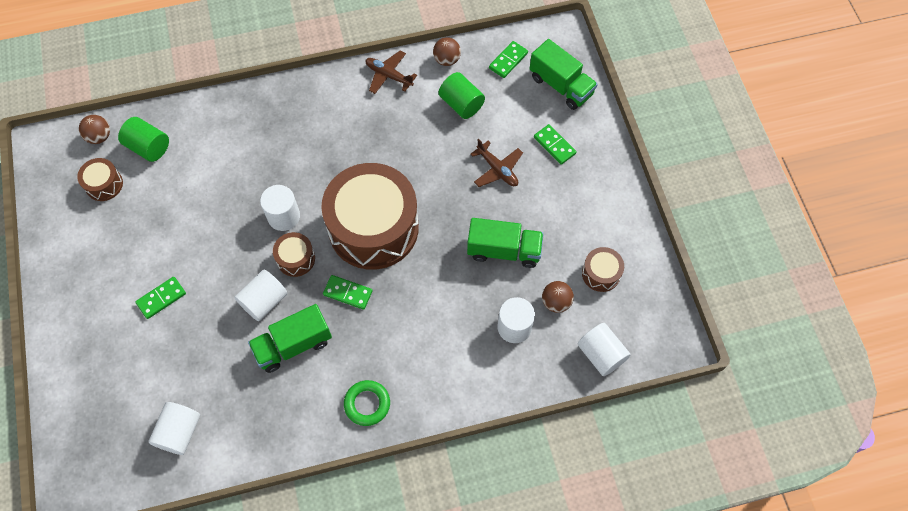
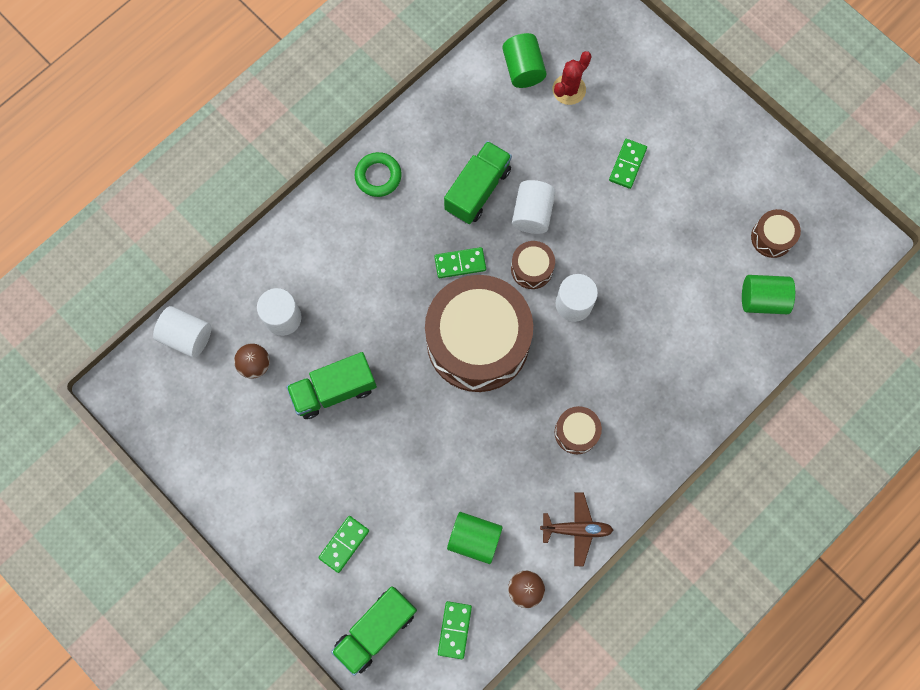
camera: 150 degrees right, 10 degrees up
(99, 137) = (820, 282): brown ball -> none
(156, 390) = (569, 89): none -> red cactus
(179, 432) = (523, 69): white cylinder -> green cylinder
(497, 169) = (390, 479): brown plane -> none
(554, 145) = (344, 544): green domino -> green domino turned 75 degrees counterclockwise
(561, 85) = (376, 630): green truck -> green truck turned 60 degrees counterclockwise
(601, 273) = (224, 419): brown drum -> brown drum (576, 432)

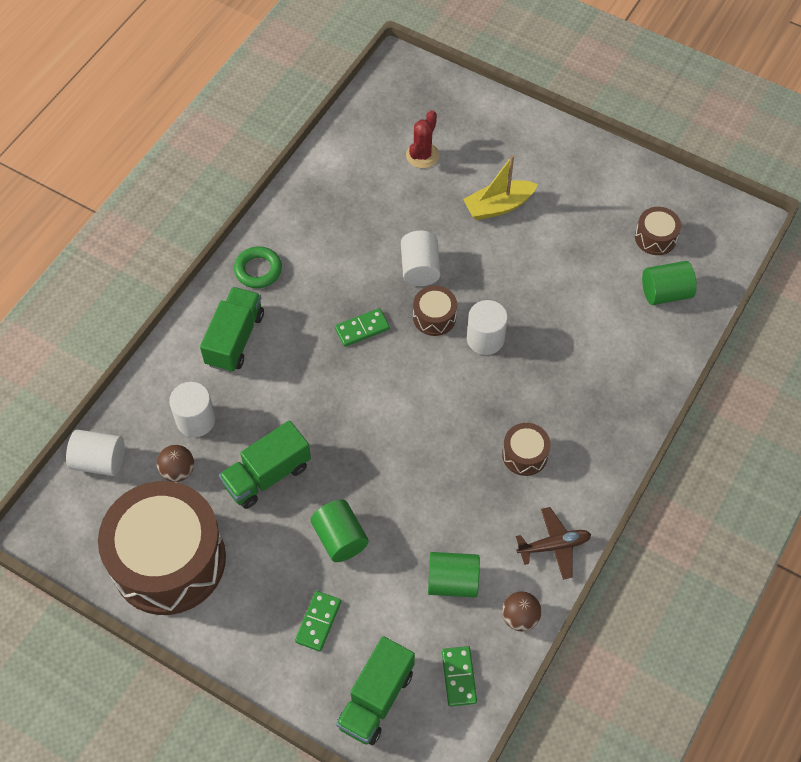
camera: 15 degrees left, 15 degrees down
(477, 190) = (360, 260): green truck -> green truck (235, 339)
(478, 341) = (401, 395): brown drum -> brown drum (168, 560)
(523, 69) = (373, 147): green cylinder -> green cylinder (340, 538)
(627, 164) = (498, 206): green domino -> yellow boat

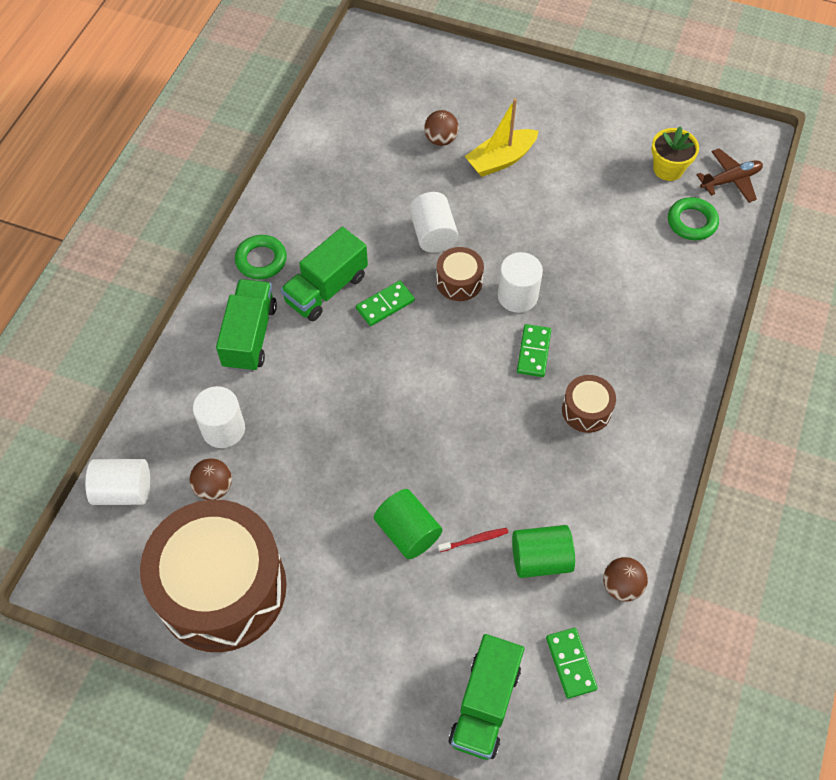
camera: 10 degrees left, 0 degrees up
(267, 475) = (314, 476): green truck -> green truck (326, 289)
(318, 621) = (403, 629): green domino -> green domino (533, 352)
(397, 555) = (474, 540): none -> red toothbrush
(422, 155) = (411, 120): red cactus -> none
(446, 178) = (441, 139): none -> brown ball
(554, 546) = (640, 502): brown plane -> brown plane (730, 180)
(655, 238) = (668, 169): brown drum -> yellow flower pot
(665, 293) = (692, 222): green cylinder -> green ring

